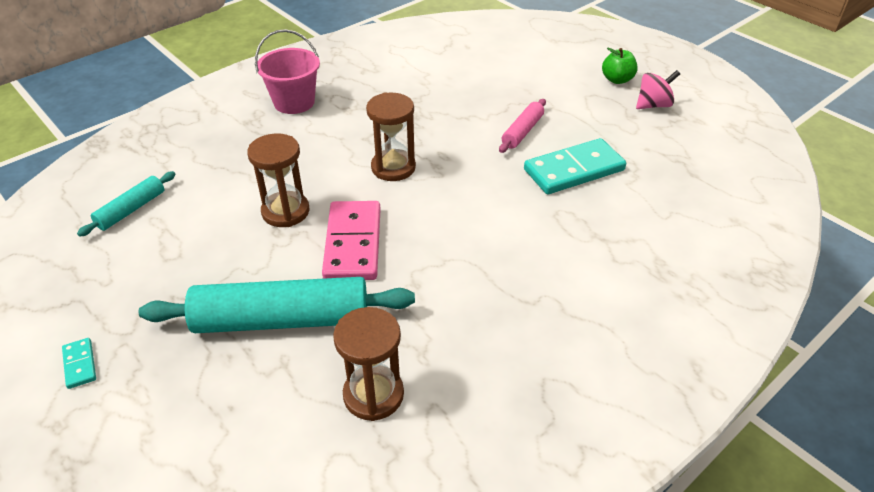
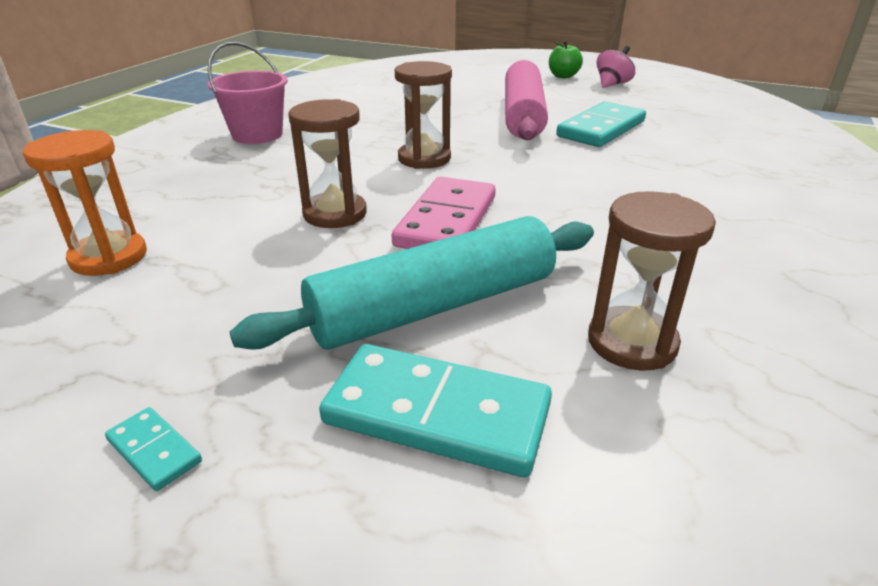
camera: 25 degrees left, 10 degrees down
(131, 210) = (109, 257): turquoise rolling pin -> orange hourglass
(222, 398) = (437, 413): none -> turquoise domino
(353, 243) = (446, 221): pink domino -> pink domino turned 45 degrees clockwise
(522, 132) = (523, 115): pink rolling pin -> pink rolling pin, size x2.00

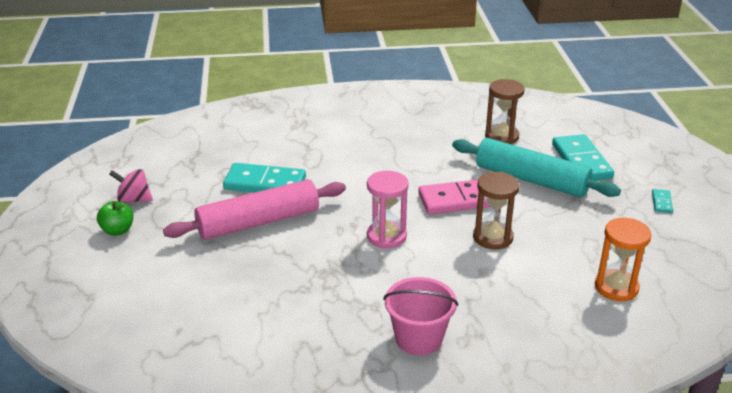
camera: 120 degrees left, 0 degrees up
(424, 158) = (386, 236): brown hourglass -> pink hourglass

